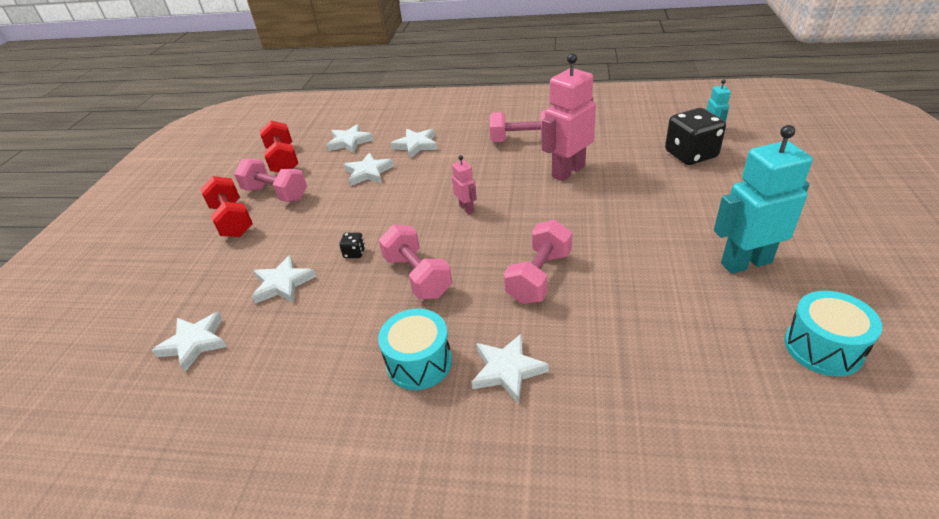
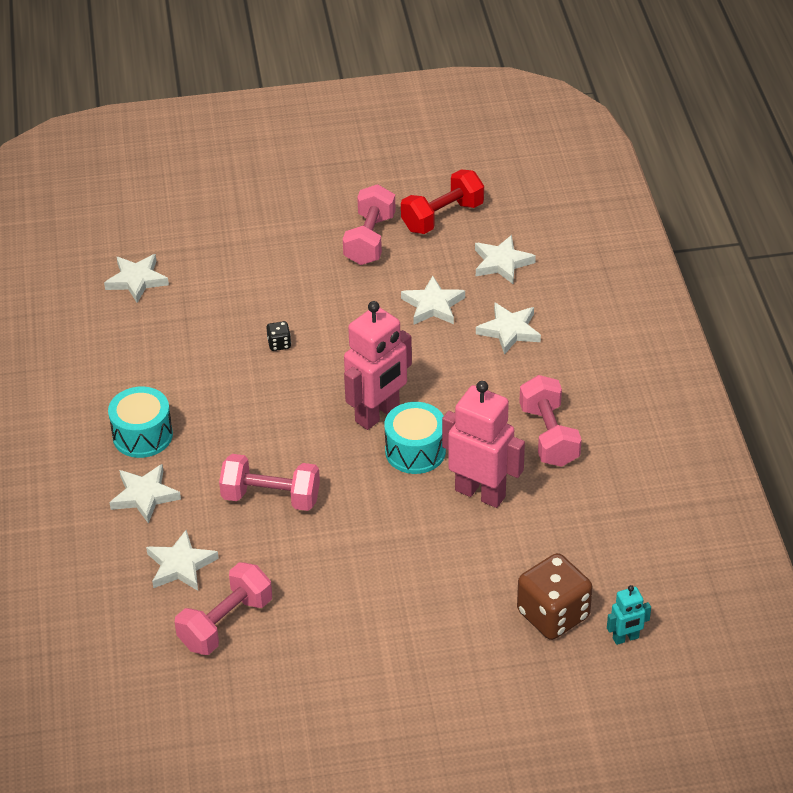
camera: 70 degrees right, 5 degrees up
(232, 220) = (312, 226): red dumbbell -> none
(283, 284) = (222, 307): white star -> white star (180, 565)
(417, 276) = (253, 403): pink dumbbell -> pink dumbbell (226, 623)
(467, 208) = (378, 414): pink robot -> pink robot, size x2.06
(690, 154) = (553, 614): black dice -> brown dice
(745, 263) = (328, 664): turquoise robot -> none
(823, 348) = (212, 715): turquoise drum -> turquoise drum (415, 451)

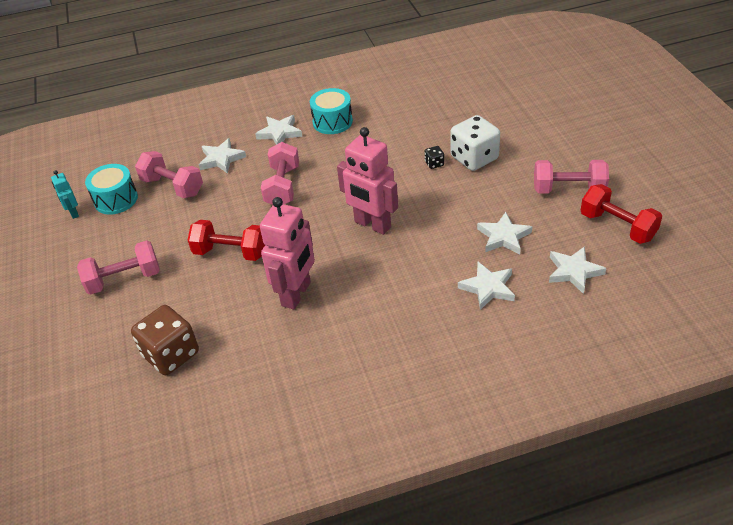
camera: 85 degrees right, 0 degrees up
(137, 280) = (478, 90): white star -> none
(282, 307) = (474, 158): none -> white dice
(388, 555) = (231, 252): none -> red dumbbell
(415, 451) = (336, 251): turquoise drum -> turquoise drum (116, 199)
(549, 436) = (366, 329): pink dumbbell -> pink dumbbell (124, 279)
(625, 638) = (143, 405): turquoise robot -> turquoise robot (73, 213)

